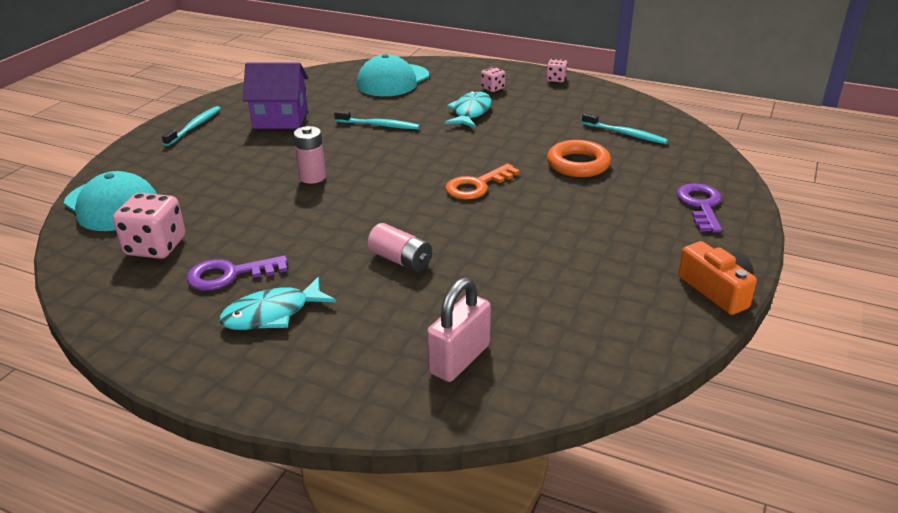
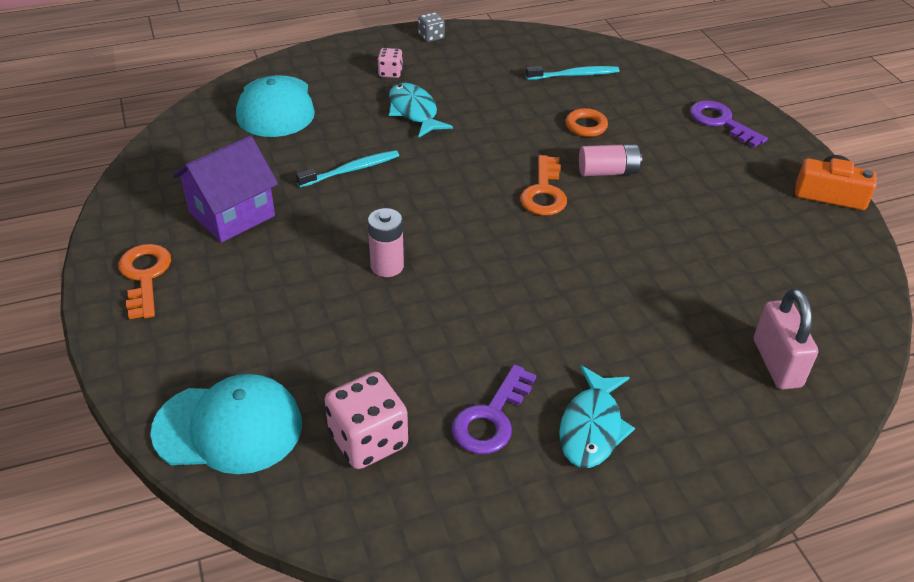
camera: 45 degrees left, 10 degrees up
(194, 126) = (145, 276): turquoise toothbrush -> orange key
(401, 260) = (603, 305): pink battery -> pink battery (608, 172)
(556, 79) = (431, 37): pink dice -> grey dice
(578, 164) = (586, 126): orange ring -> orange ring, size x0.63

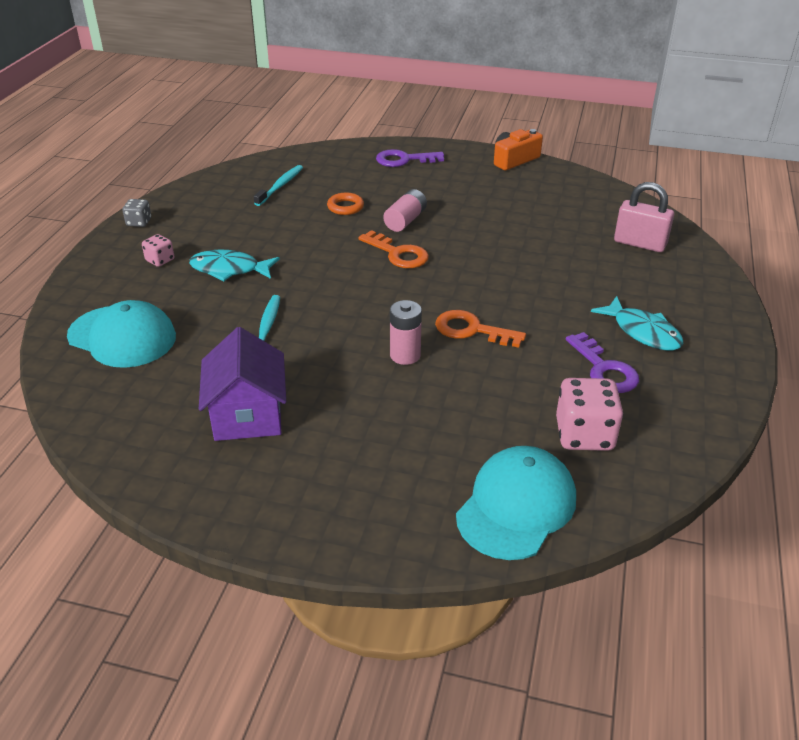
camera: 55 degrees left, 5 degrees down
(145, 276) = (277, 499): orange key -> orange key (471, 330)

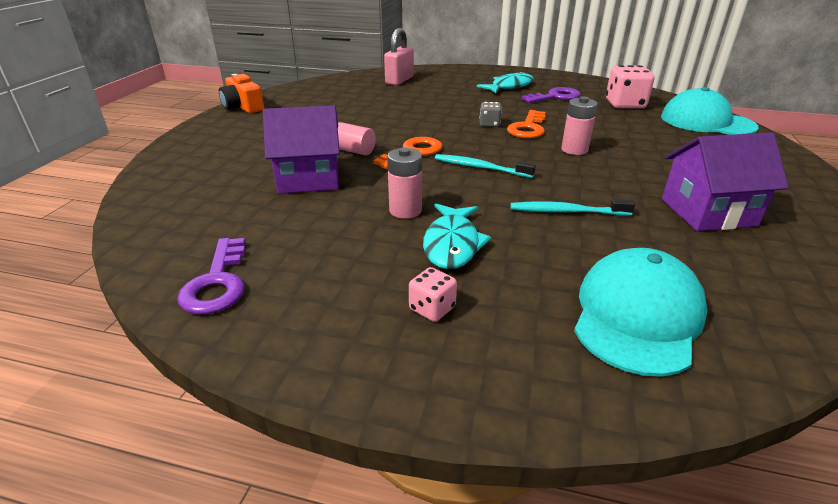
camera: 90 degrees left, 5 degrees down
(139, 222) = (301, 354): grey dice -> grey dice (489, 124)
(280, 186) = (231, 222): turquoise toothbrush -> turquoise toothbrush (480, 167)
(283, 250) = (405, 210): none -> pink battery
(345, 207) = (309, 178): orange ring -> purple house
(404, 160) = (207, 150): purple key -> purple key (217, 283)

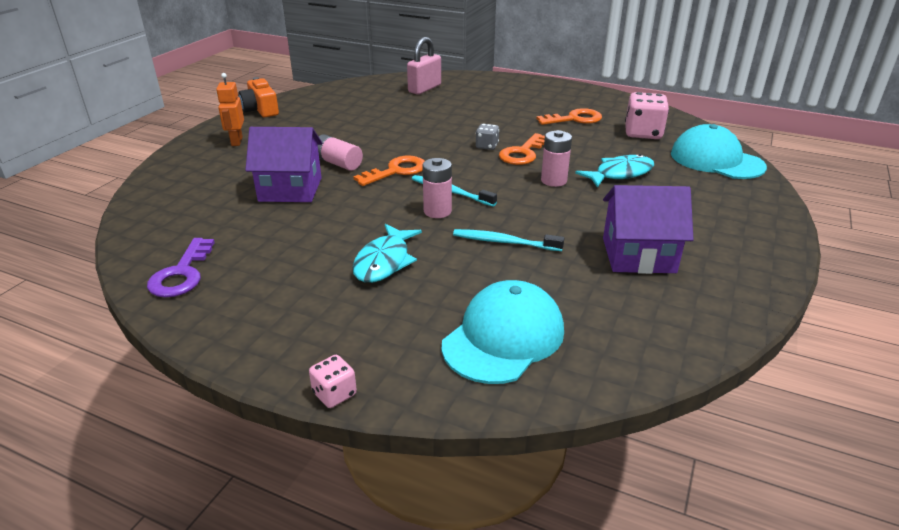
camera: 10 degrees right, 0 degrees up
(229, 137) = (236, 141): none -> orange robot
(405, 210) = (360, 227): pink battery -> pink battery (437, 211)
(432, 308) = (339, 312): pink dice -> pink dice (334, 394)
(509, 86) = (534, 103): turquoise fish -> turquoise fish (620, 174)
(555, 97) = (574, 119): purple key -> orange key

